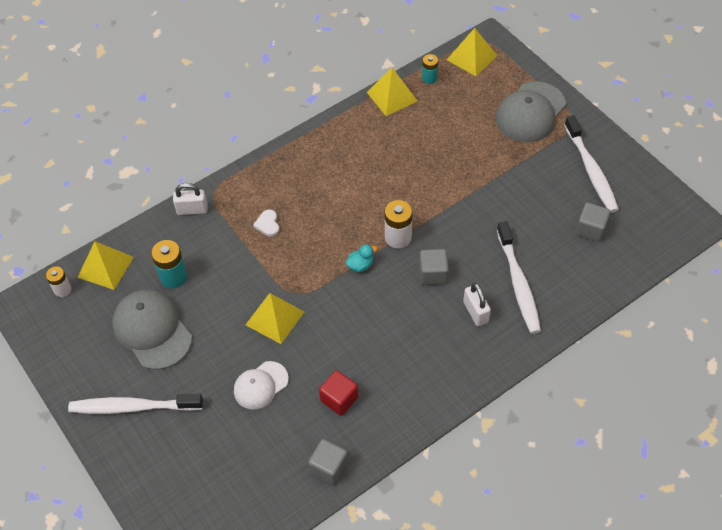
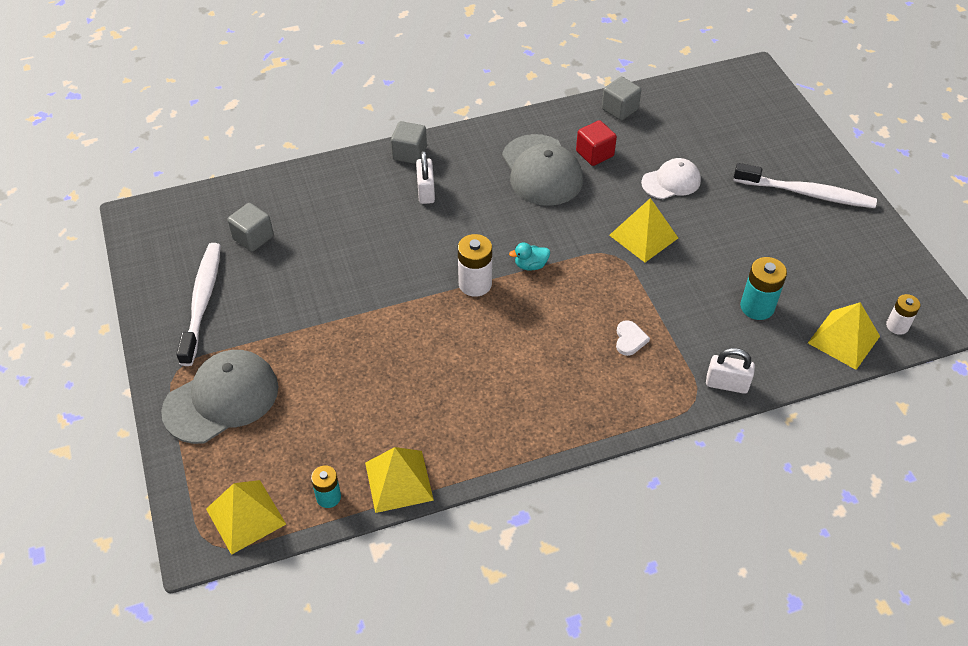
camera: 165 degrees left, 5 degrees down
(152, 330) = (785, 257): grey cap -> grey cap (541, 170)
(433, 274) = (453, 237): grey cube -> grey cube (409, 153)
(518, 283) = (366, 206): white toothbrush -> none

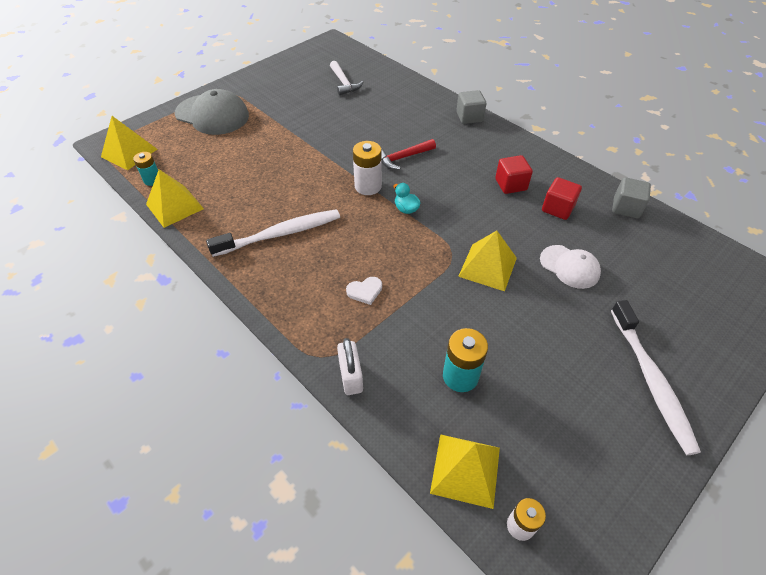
camera: 65 degrees right, 0 degrees up
(202, 302) = (282, 83): white toothbrush -> white toothbrush (280, 234)
(253, 238) = (344, 83): grey cube -> white hammer
(426, 191) = (439, 136): white padlock -> none
(445, 237) = (403, 158): none -> red hammer
(541, 170) = (510, 184): grey cap -> red cube

